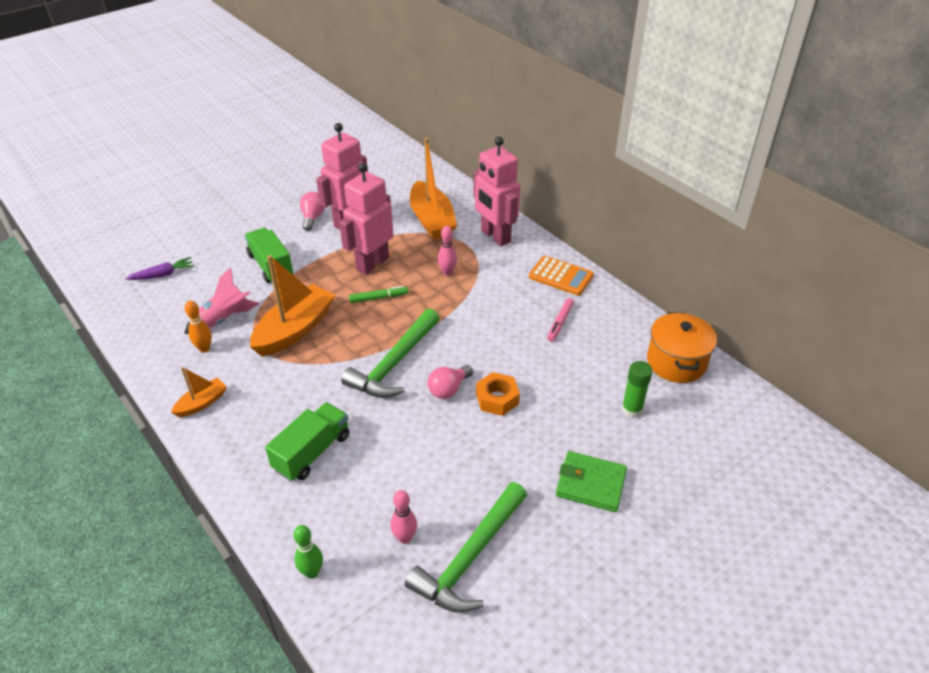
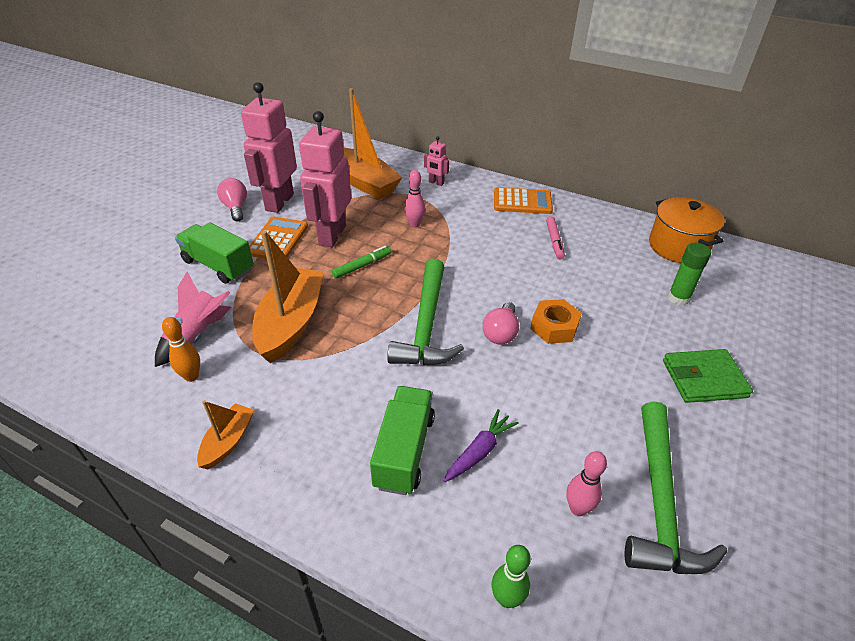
camera: 25 degrees left, 0 degrees up
(162, 275) = (84, 309): purple carrot -> purple carrot (479, 452)
(328, 256) = (278, 239): none -> orange calculator
(495, 236) = (436, 183): pink robot -> pink robot, size x0.44

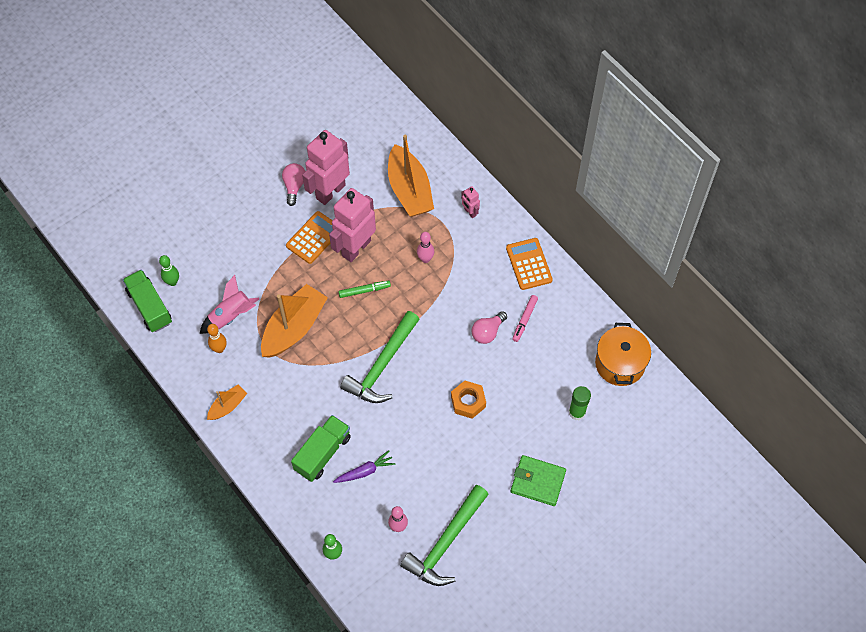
camera: 25 degrees right, 20 degrees up
(99, 325) = (172, 282): none -> green bowling pin
(218, 265) = (263, 251): green truck -> green truck (150, 307)
(500, 333) = (428, 392): pink light bulb -> pink light bulb (487, 332)
(522, 202) = (529, 264): orange calculator -> orange calculator turned 135 degrees counterclockwise

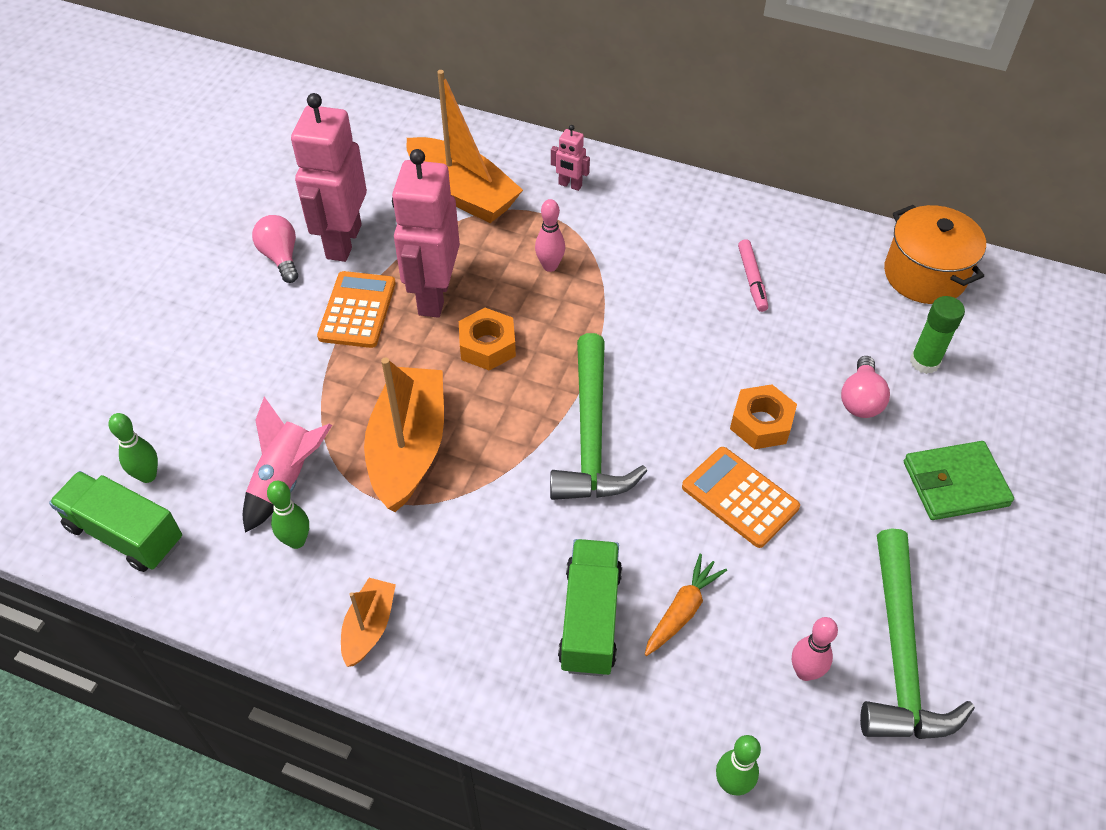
camera: 30 degrees left, 10 degrees down
(219, 349) = (296, 541): orange bowling pin -> green bowling pin
(364, 290) = (487, 346): green marker -> orange nut
(364, 471) = (682, 611): purple carrot -> orange carrot
(487, 332) = (713, 318): pink light bulb -> pink light bulb (860, 399)
(529, 264) = (701, 211): orange calculator -> orange calculator (740, 497)

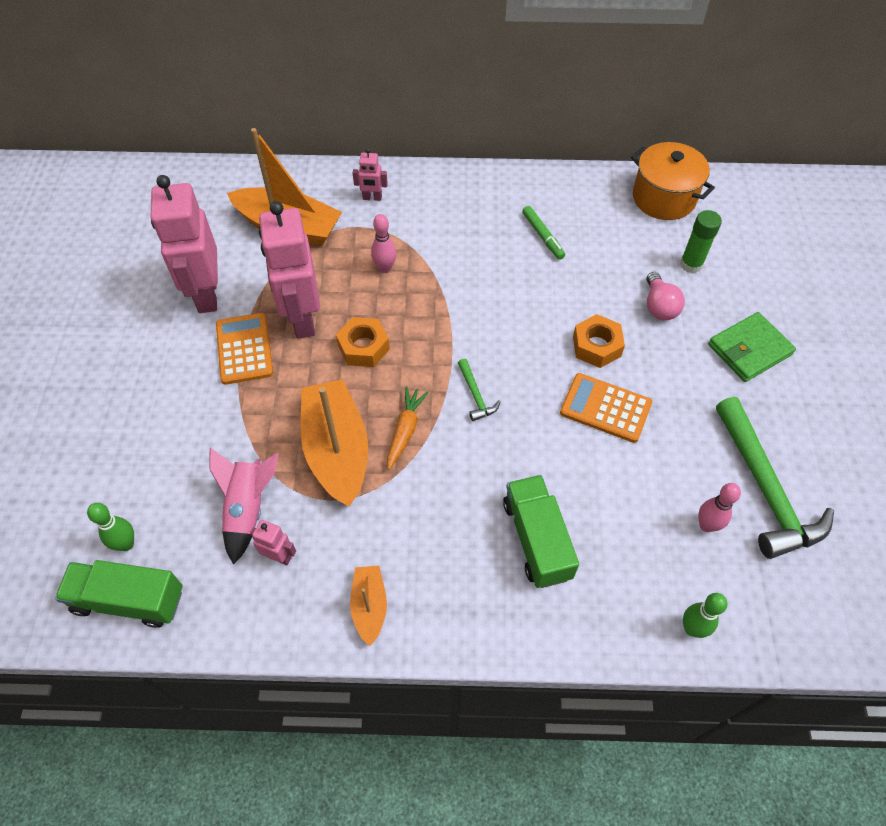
camera: 20 degrees left, 5 degrees up
(281, 257) = (159, 322): pink light bulb -> none
(296, 541) = (279, 556): green bowling pin -> pink robot
(591, 436) = (475, 395): green hammer -> green hammer, size x0.44
(682, 611) = (601, 510): orange carrot -> orange carrot (405, 430)
(752, 279) = (543, 236): pink marker -> green marker

